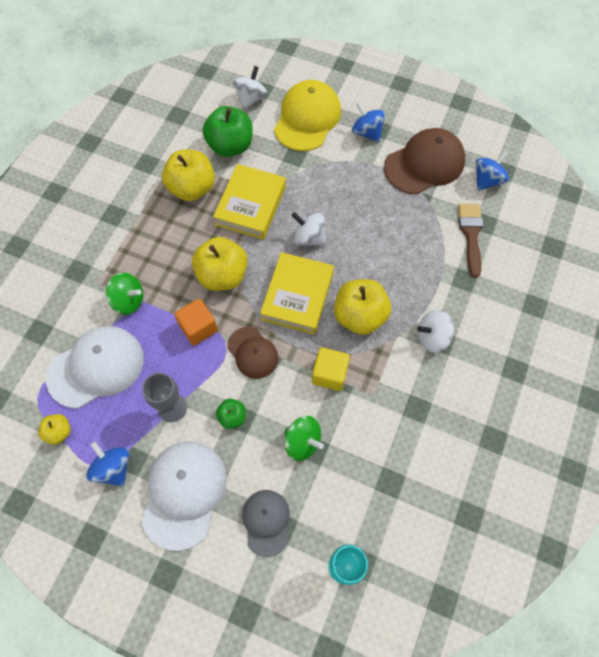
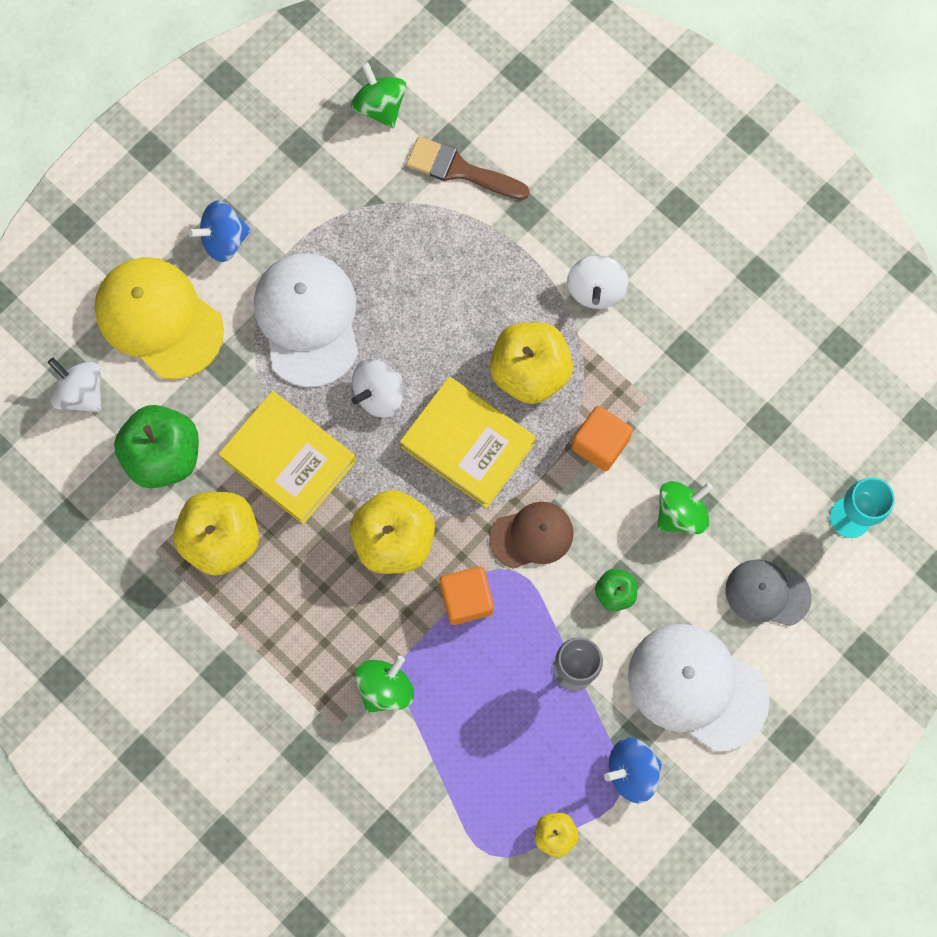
camera: 70 degrees left, 10 degrees up
(96, 367) = (475, 760): white cap -> white cap (308, 320)
(329, 374) = (600, 444): yellow cube -> orange cube
(424, 164) = (316, 181): brown cap -> none
(487, 180) = (380, 106): blue spinning top -> green spinning top

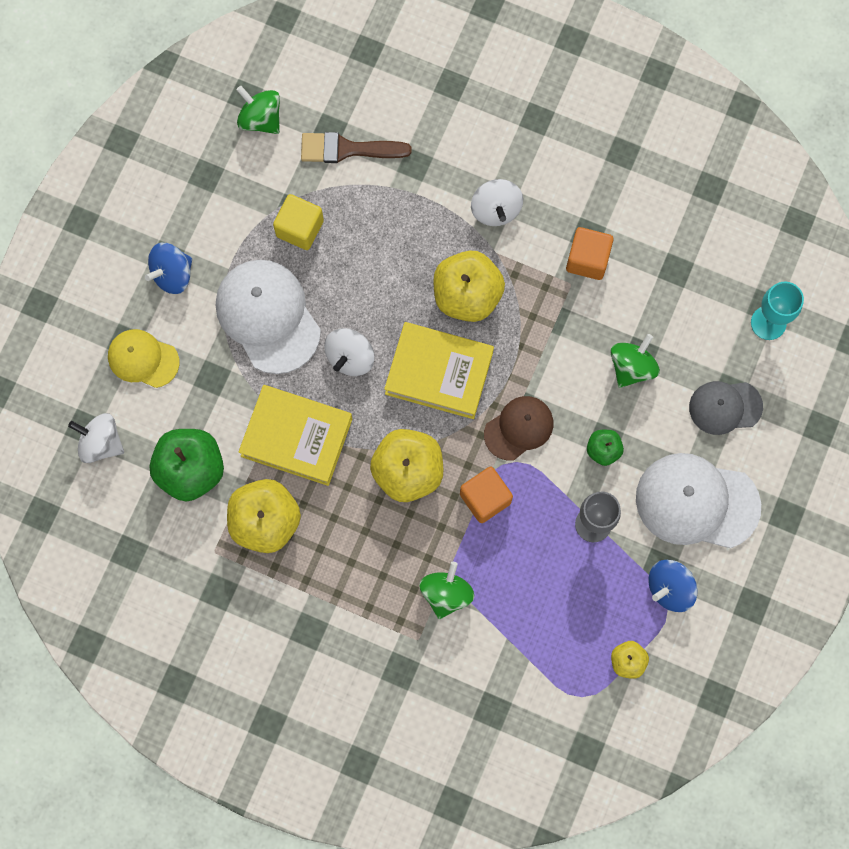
camera: 20 degrees left, 0 degrees up
(159, 319) = (143, 359): yellow cap -> yellow cap, size x0.60
(377, 237) = (300, 228): none -> yellow cube
(600, 444) = (546, 334): orange cube -> orange cube (587, 259)

